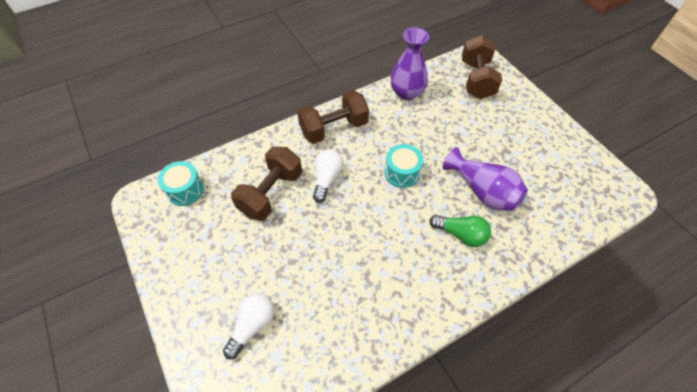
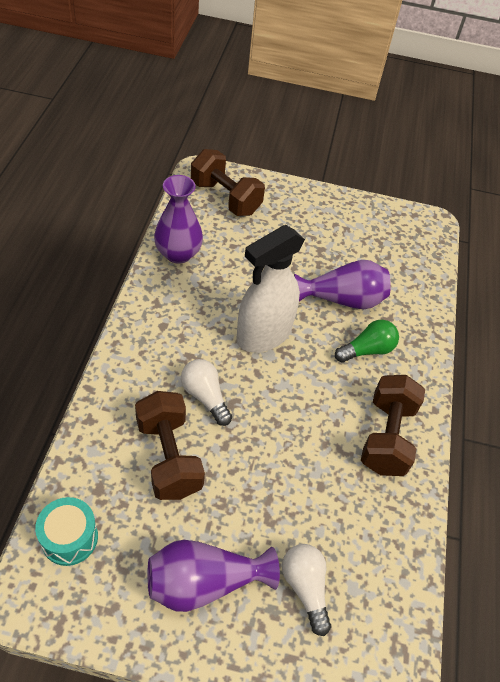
camera: 55 degrees left, 5 degrees down
(211, 269) = (204, 582): none -> purple vase
(334, 128) = (151, 342): brown dumbbell -> brown dumbbell (386, 437)
(402, 172) = (263, 335): turquoise drum -> white spray bottle

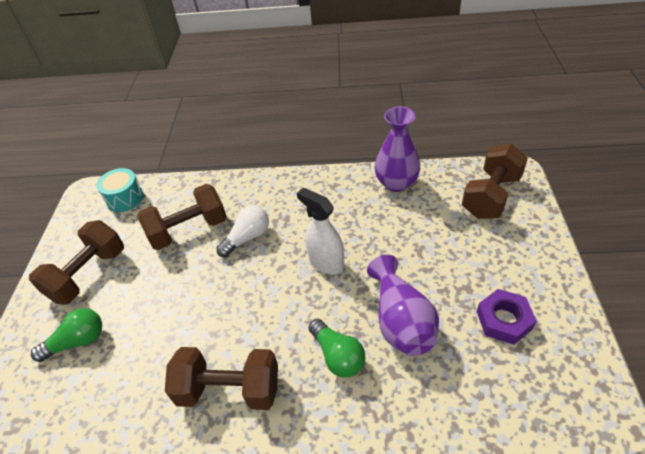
camera: 90 degrees right, 5 degrees down
(204, 582) = (88, 275): purple vase -> brown dumbbell
(263, 335) = (326, 262): white spray bottle -> white spray bottle, size x0.66
(305, 587) = (77, 341): white light bulb -> green light bulb
(355, 240) = (504, 320): none -> purple nut

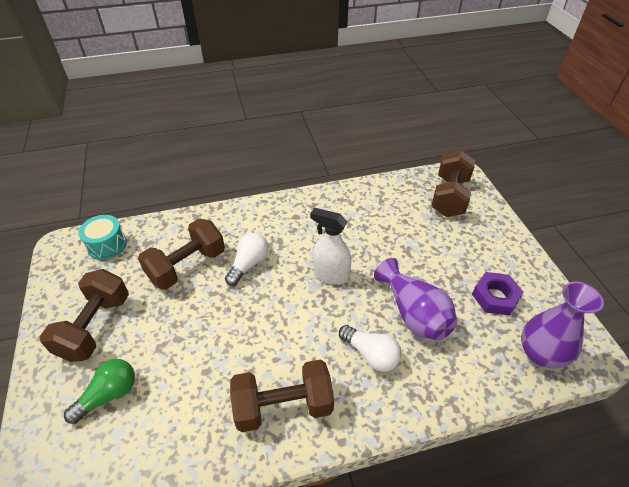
camera: 20 degrees left, 0 degrees up
(337, 356) = (371, 354): green light bulb -> white light bulb
(396, 183) = (367, 196): purple vase -> purple vase (541, 353)

